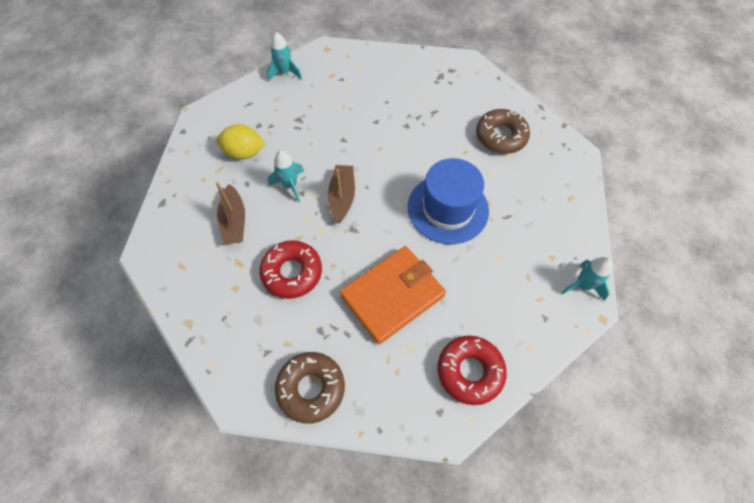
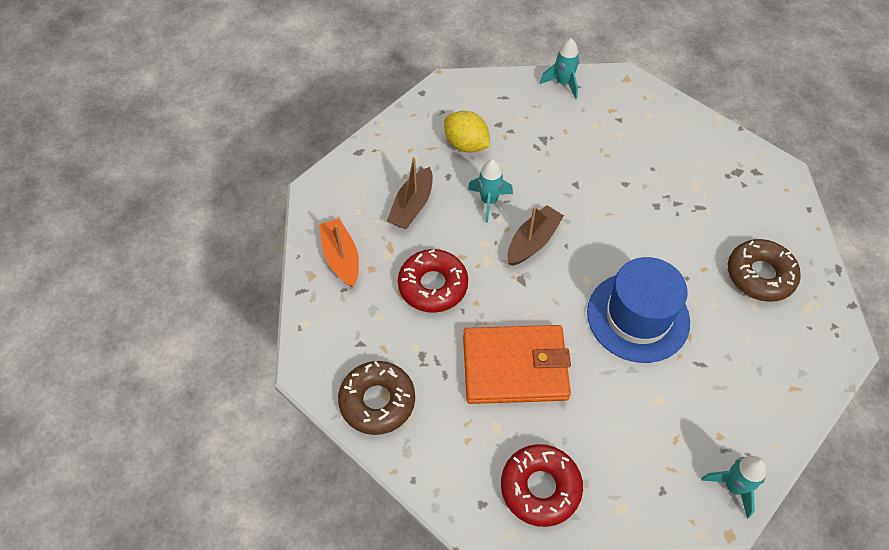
camera: 35 degrees right, 5 degrees down
(204, 294) = (341, 258): none -> orange boat

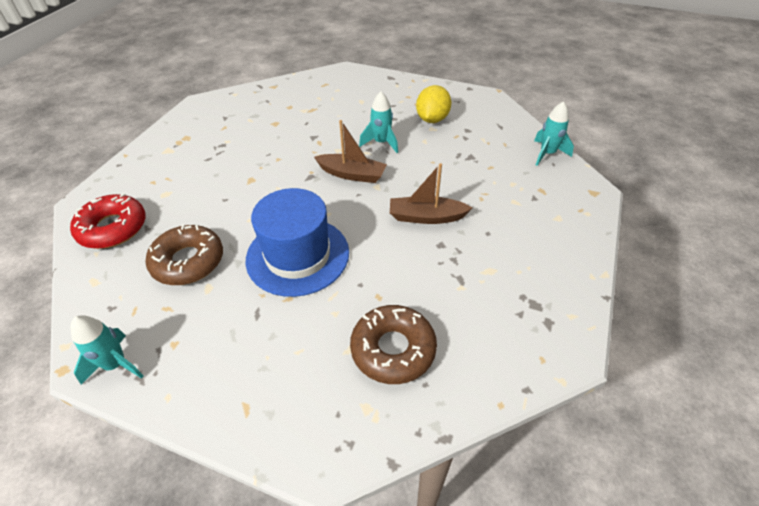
camera: 70 degrees right, 10 degrees down
(341, 258) = (293, 93): orange boat -> none
(377, 401) = (179, 135): brown donut -> brown donut (188, 261)
(412, 206) = (354, 109): brown boat -> brown boat (426, 217)
(433, 286) = (285, 135): red donut -> none
(515, 367) = (222, 191): orange wallet -> none

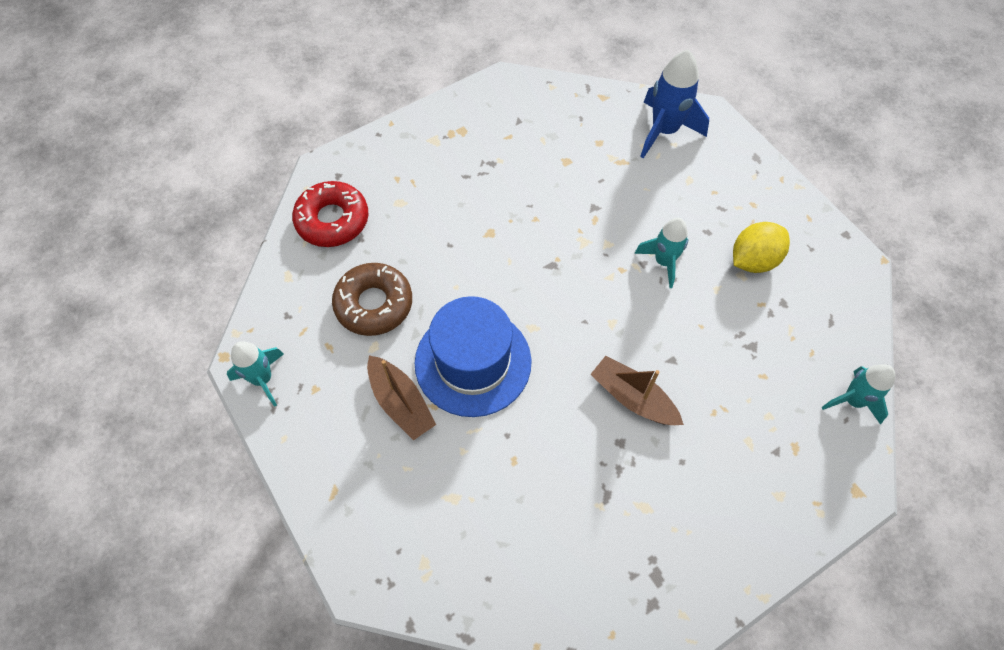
camera: 35 degrees right, 15 degrees up
(326, 86) = (664, 131): none -> blue rocket
(352, 174) = (597, 289): brown boat -> brown boat (401, 403)
(393, 349) = (486, 525): brown donut -> none

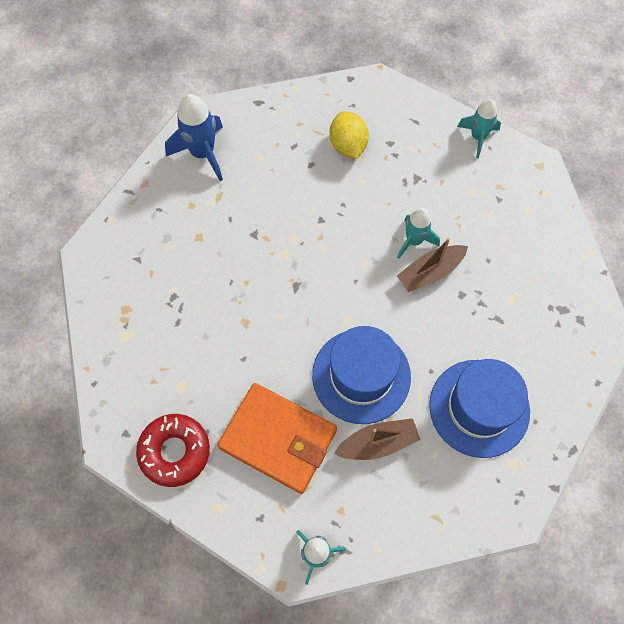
camera: 70 degrees left, 5 degrees up
(374, 304) = (278, 439): brown donut -> orange wallet
(481, 503) = (479, 408): none -> blue hat
(663, 262) = (325, 205): turquoise rocket -> turquoise rocket (414, 241)

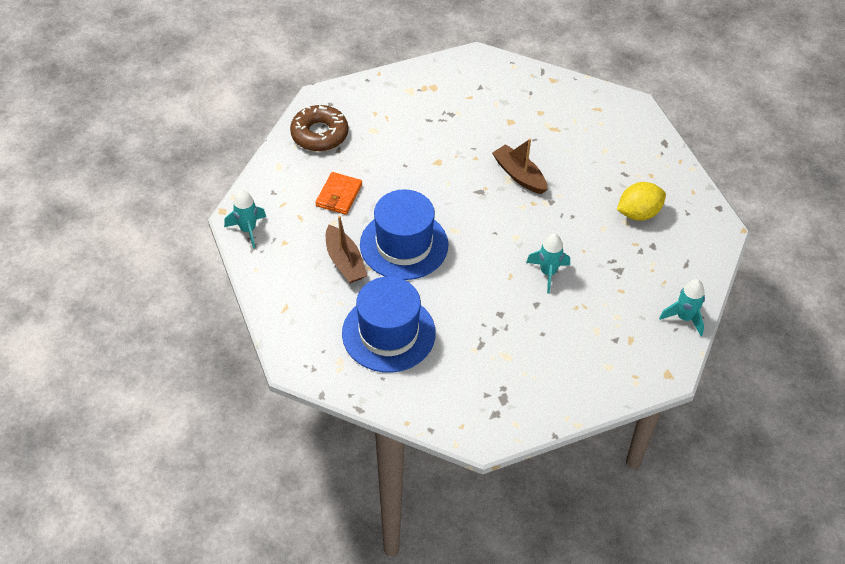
camera: 80 degrees right, 15 degrees down
(174, 451) = (319, 134): red donut -> brown donut
(203, 153) = (595, 112): blue rocket -> none
(278, 439) = (339, 195): orange wallet -> orange wallet, size x0.54
(430, 272) = (517, 287): brown boat -> brown boat (519, 175)

